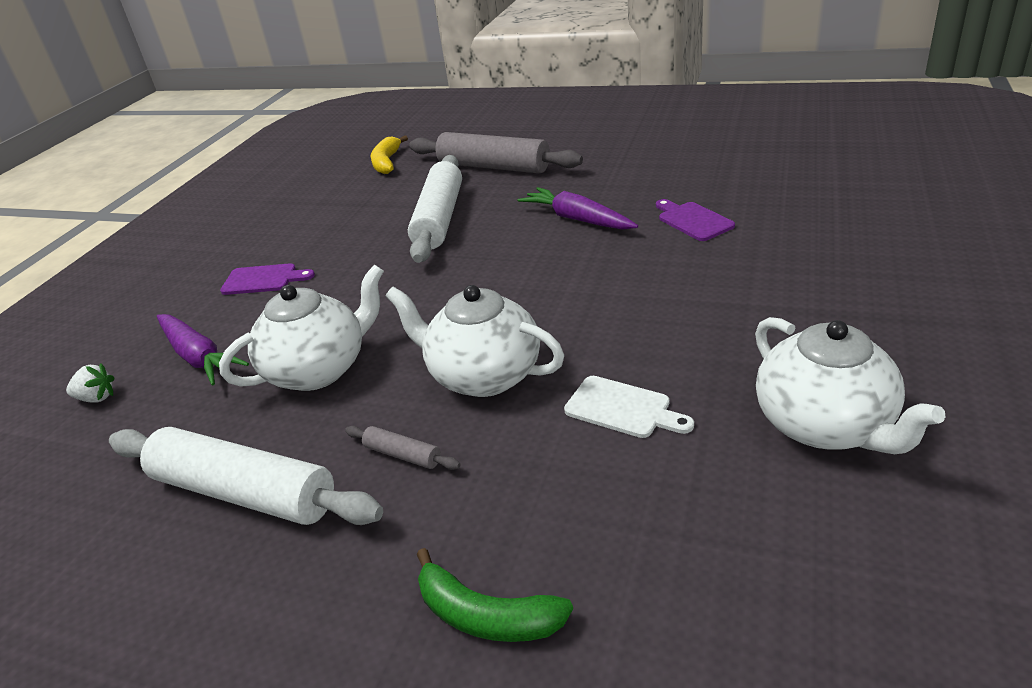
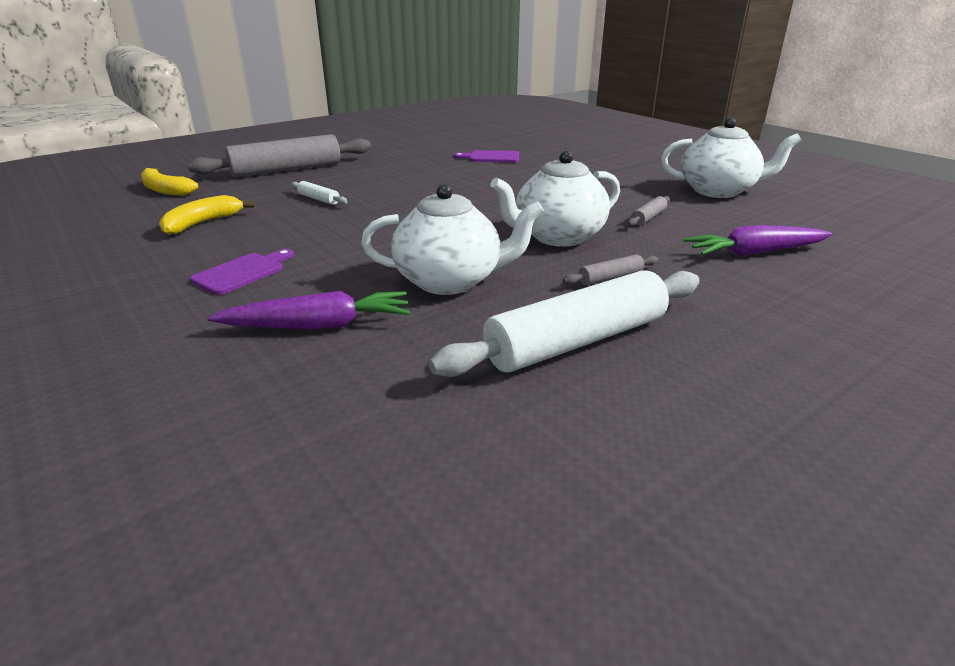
camera: 60 degrees left, 5 degrees down
(97, 398) = (280, 395): white strawberry -> none
(319, 369) = (450, 281): white teapot -> white teapot turned 90 degrees clockwise
(337, 213) = (202, 223): none -> yellow banana
(439, 219) = (319, 199): white rolling pin -> white rolling pin, size x0.42
(486, 615) = (793, 291): green banana -> none
(577, 219) = (424, 173): purple carrot -> purple carrot (755, 253)
(622, 408) = (648, 217): white cutting board -> grey rolling pin

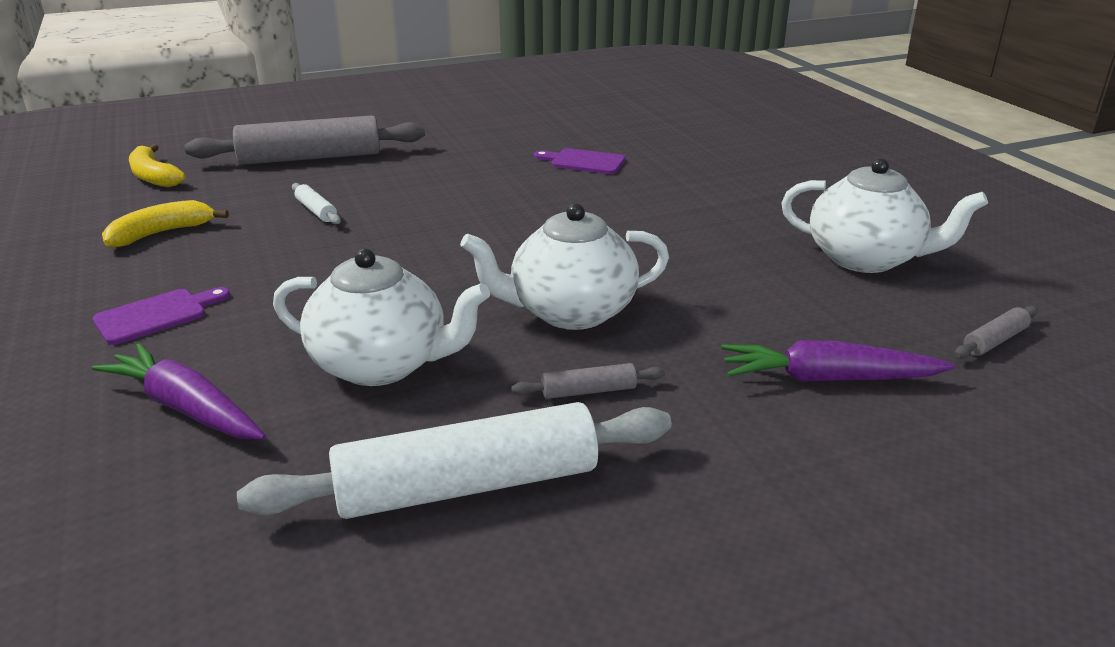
camera: 15 degrees right, 0 degrees up
(318, 325) = (186, 408): purple carrot -> purple carrot turned 150 degrees counterclockwise
(648, 217) = (722, 294): grey rolling pin -> grey rolling pin (994, 341)

